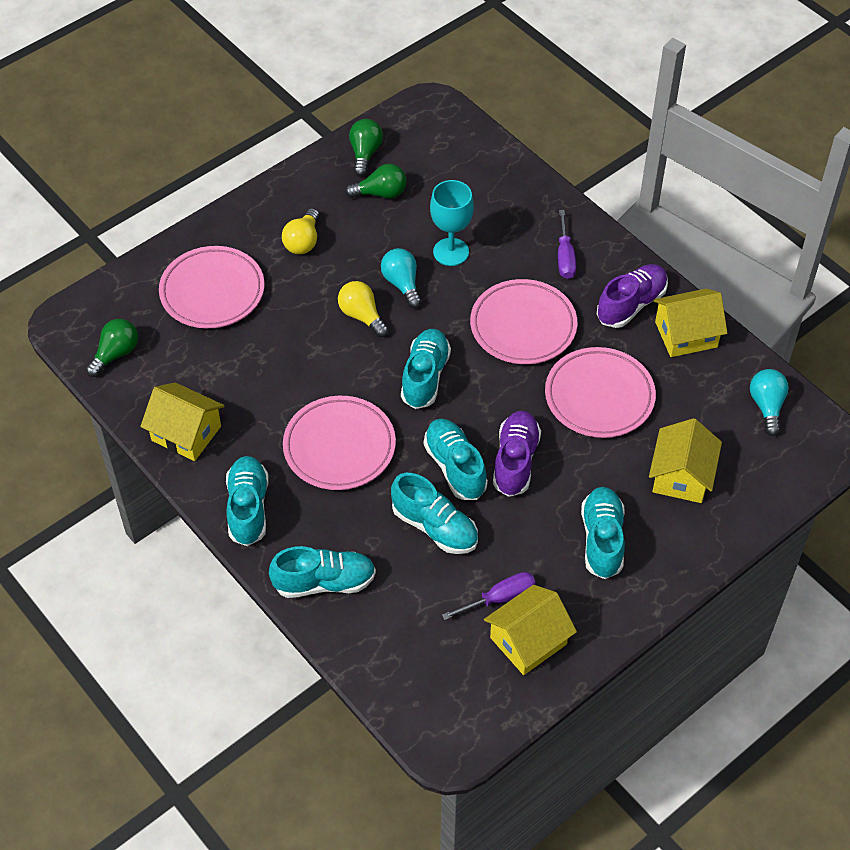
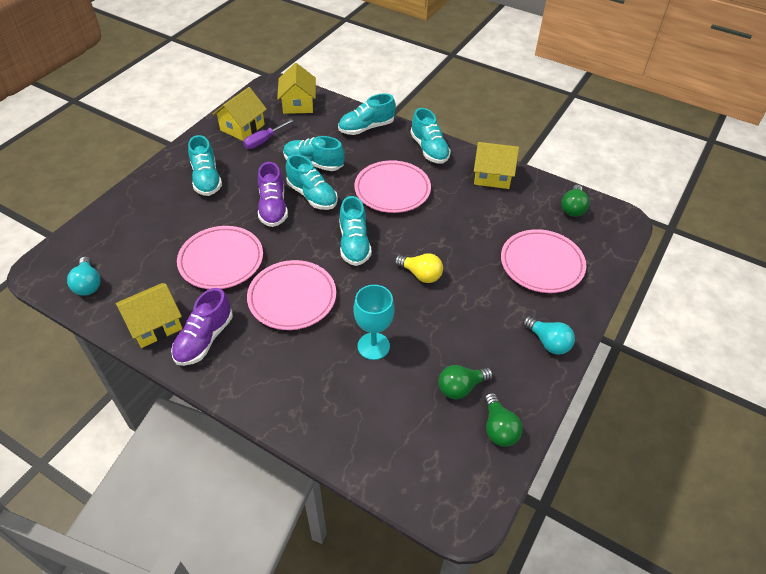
camera: 160 degrees right, 5 degrees down
(303, 241) = (500, 322): yellow light bulb -> none
(402, 284) = (402, 307): turquoise light bulb -> turquoise light bulb (548, 342)
(565, 257) = (271, 369): purple screwdriver -> none
(681, 476) = (155, 224): yellow house -> yellow house (298, 104)

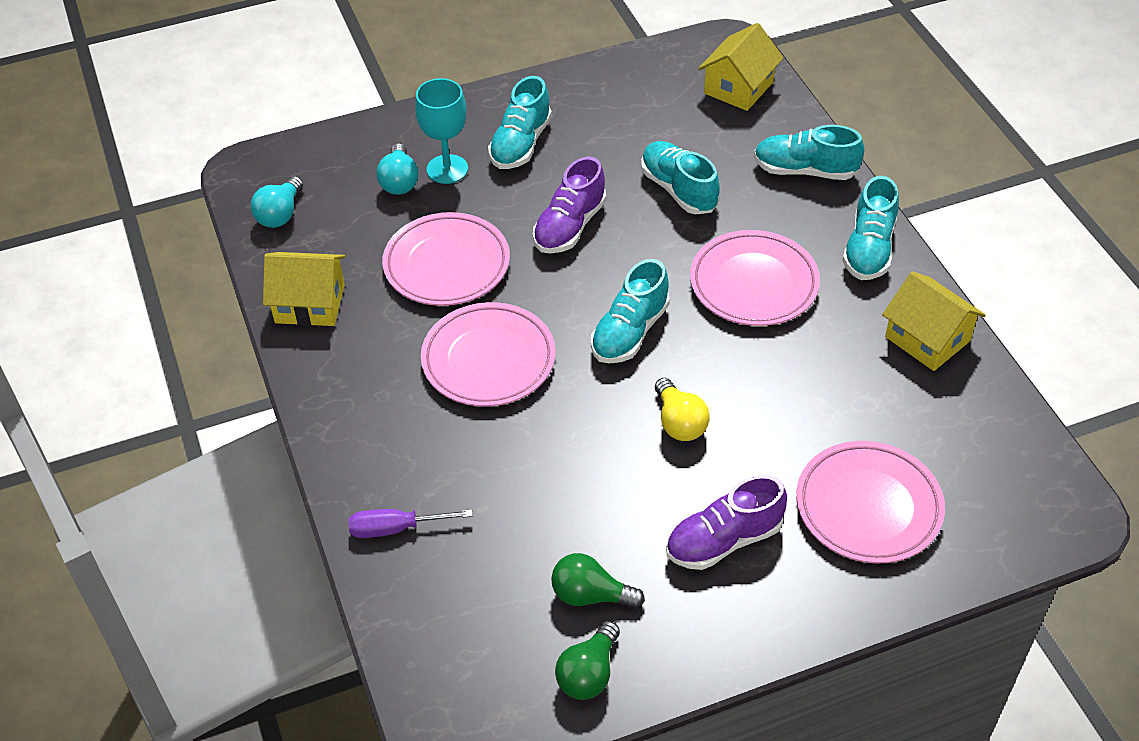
camera: 40 degrees right, 0 degrees up
(204, 339) = (348, 352): purple shoe -> purple shoe (724, 540)
(242, 127) = (630, 89): yellow house -> none
(264, 141) = (641, 123): purple screwdriver -> purple screwdriver (396, 528)
(312, 196) = (635, 235): turquoise shoe -> none
(373, 346) = (531, 478): turquoise goblet -> turquoise goblet (447, 169)
(548, 342) = (765, 614): turquoise light bulb -> turquoise light bulb (399, 181)
(573, 208) = (1008, 454): green light bulb -> none

